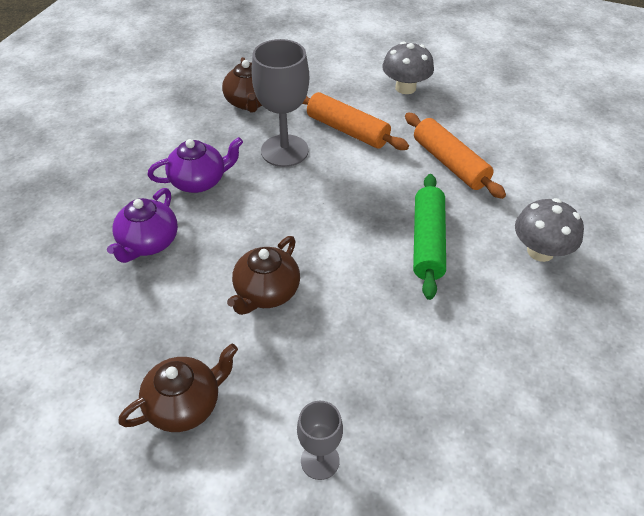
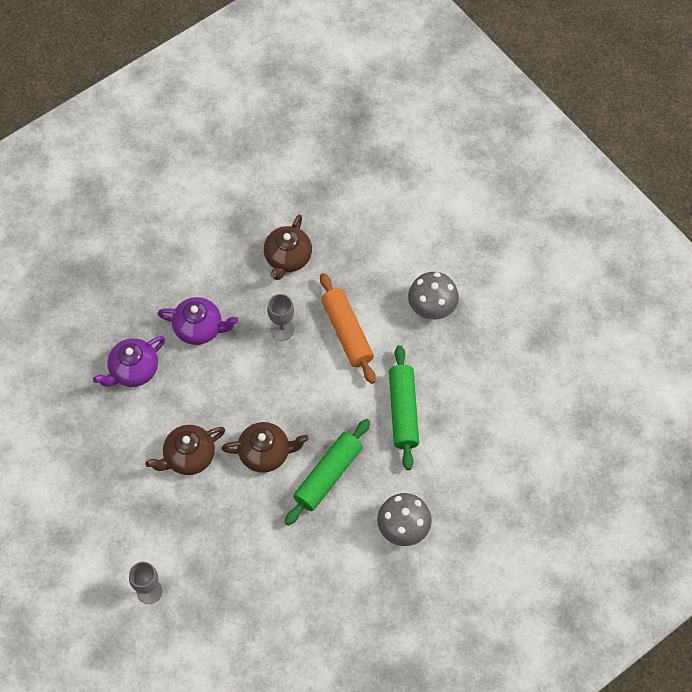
camera: 30 degrees right, 15 degrees up
(185, 404) = (93, 512): brown teapot -> brown teapot (266, 453)
(284, 151) = (282, 329): grey goblet -> grey goblet, size x0.56
(450, 163) = (403, 411): orange rolling pin -> green rolling pin

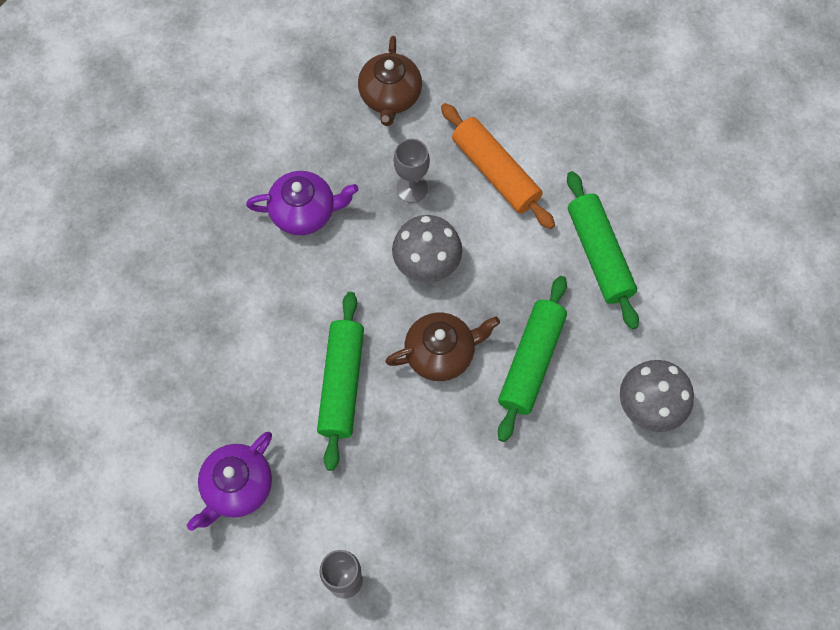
camera: 15 degrees left, 5 degrees up
(133, 370) = (234, 288): purple teapot -> purple teapot (237, 487)
(188, 457) = (342, 384): brown teapot -> green rolling pin
(432, 307) = (591, 115): grey mushroom -> grey mushroom (427, 262)

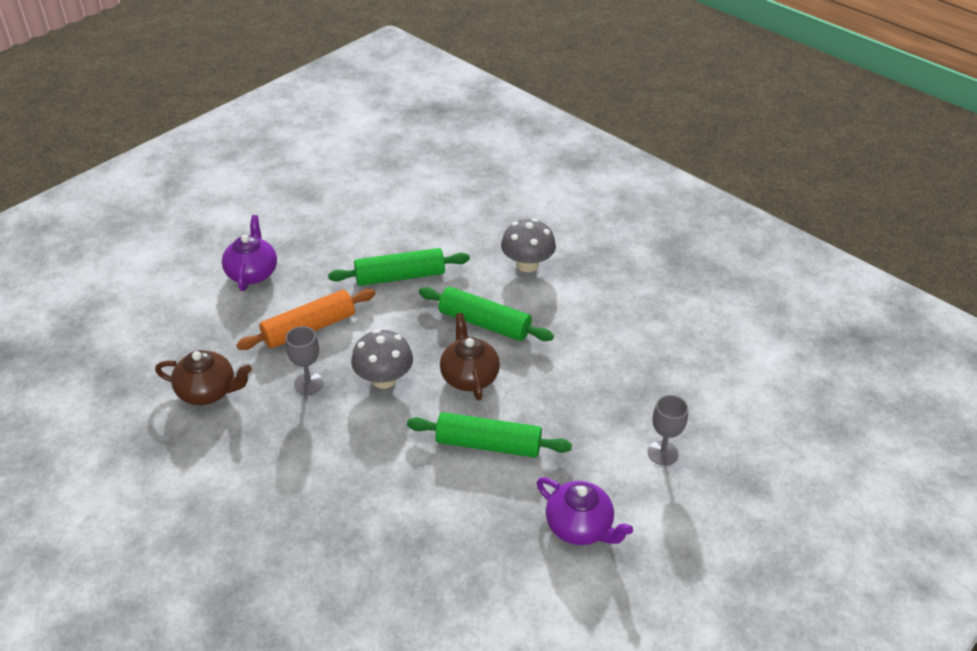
camera: 85 degrees left, 25 degrees down
(305, 212) = (311, 462): purple teapot -> purple teapot (252, 273)

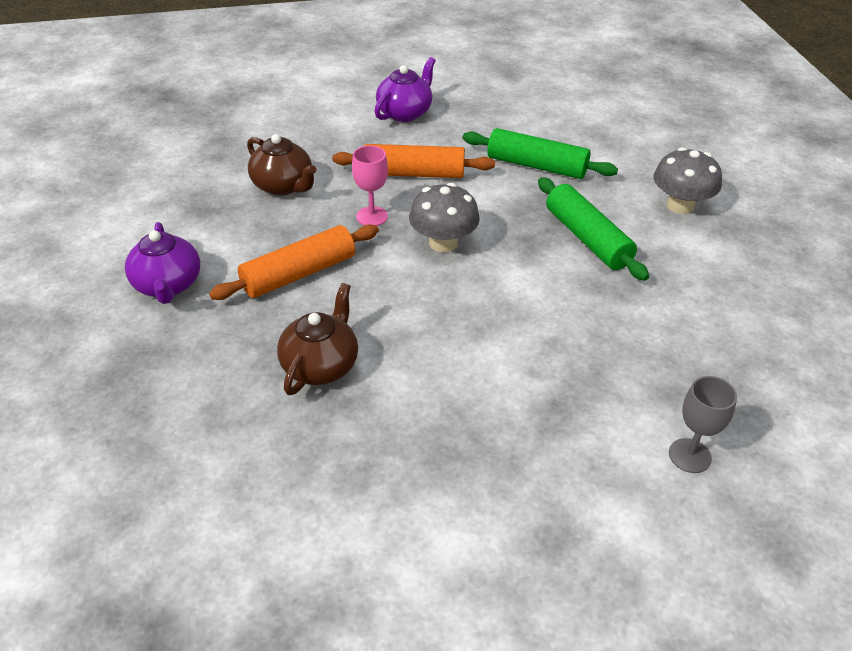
camera: 35 degrees right, 0 degrees up
(294, 462) = (299, 274): none -> orange rolling pin
(308, 383) = (372, 216): grey goblet -> pink goblet
(469, 376) = (529, 278): brown teapot -> brown teapot (321, 365)
(488, 444) = (494, 348): green rolling pin -> none
(580, 527) = (524, 479): purple teapot -> purple teapot (168, 285)

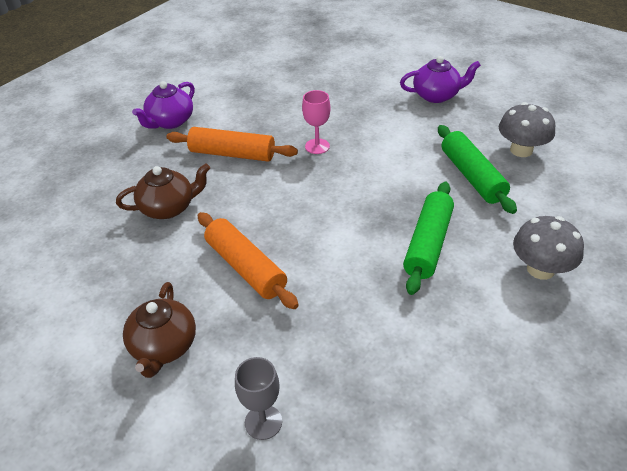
camera: 50 degrees right, 0 degrees up
(283, 186) = (298, 102): brown teapot -> brown teapot (163, 347)
(413, 173) = (381, 135): orange rolling pin -> orange rolling pin (246, 267)
(443, 243) = (332, 186): grey mushroom -> grey mushroom (521, 150)

